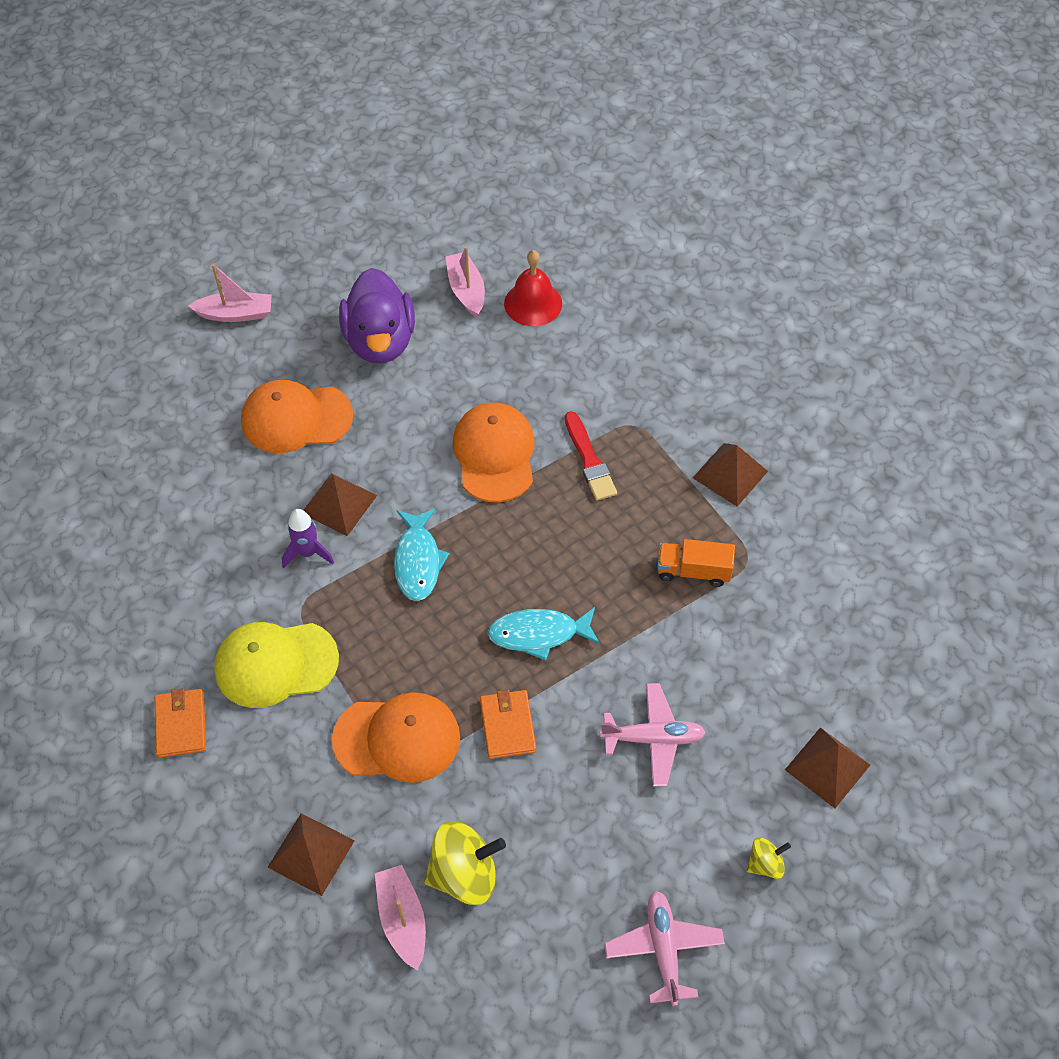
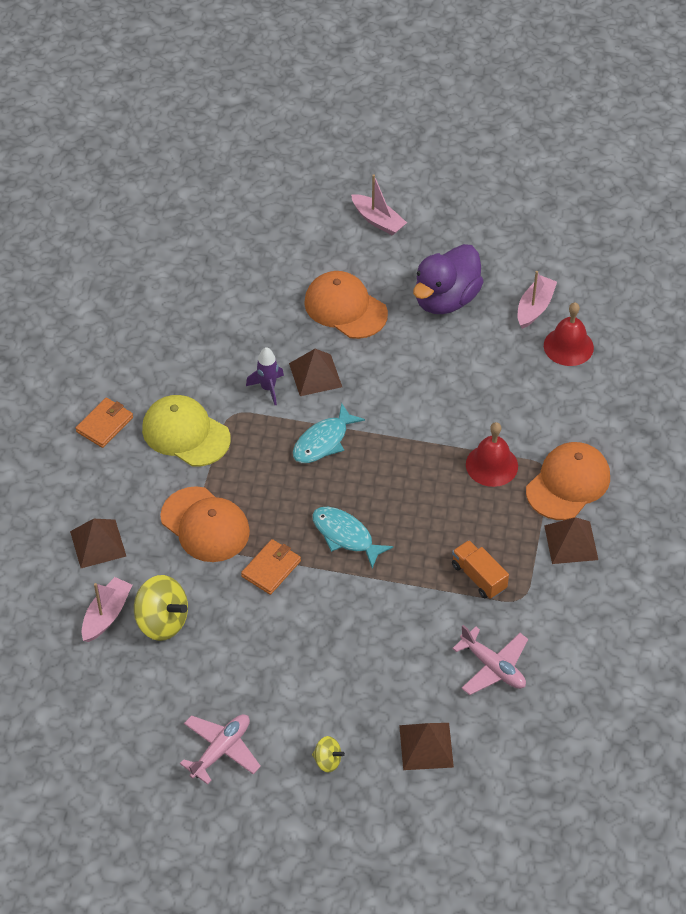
camera: 45 degrees right, 5 degrees down
(494, 454) = (437, 417): orange cap -> orange cap (568, 483)
(589, 460) = (491, 465): red brush -> red bell
(653, 738) = (343, 644): pink plane -> pink plane (493, 667)

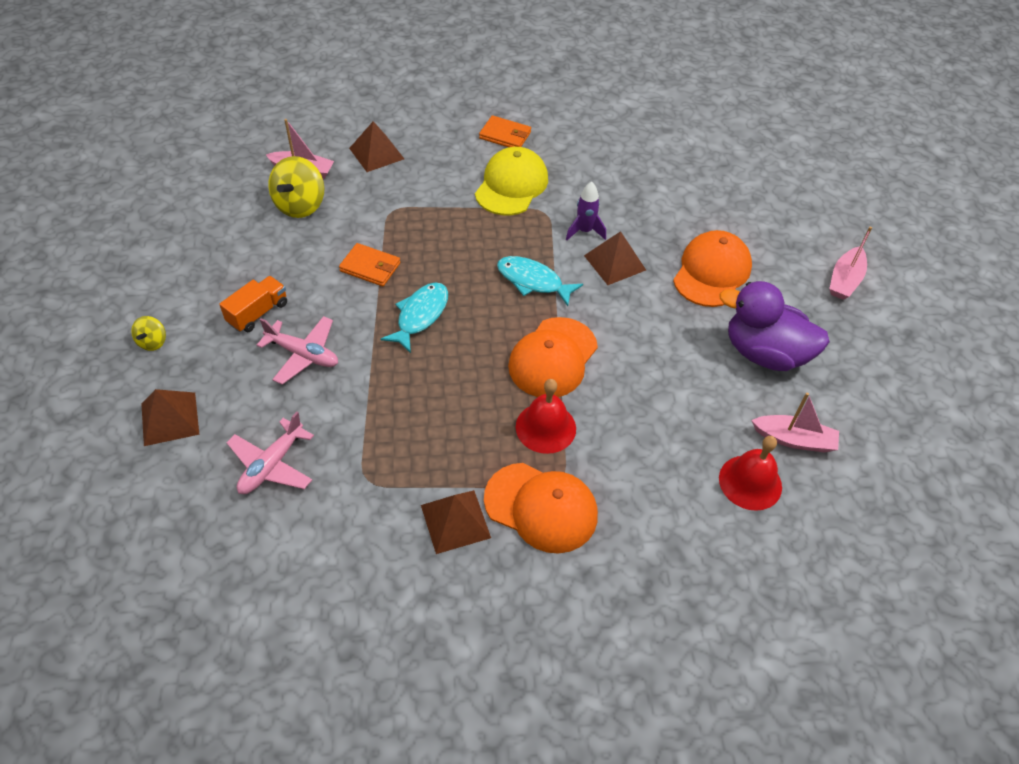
camera: 75 degrees right, 0 degrees up
(205, 525) = (411, 215): orange cap -> orange cap (553, 358)
(221, 750) = (165, 265): pink plane -> pink plane (303, 354)
(478, 577) = (389, 435): orange truck -> orange truck (258, 313)

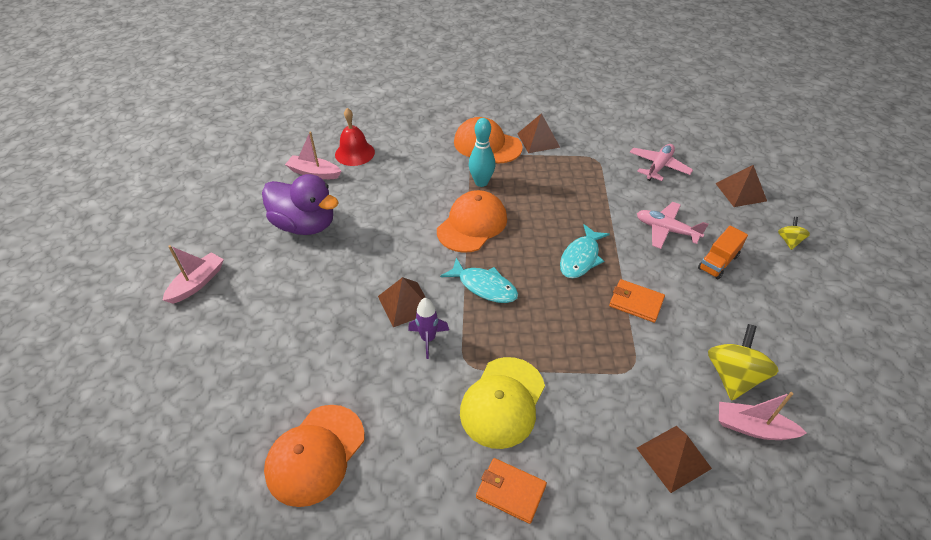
camera: 175 degrees left, 5 degrees down
(545, 427) = (481, 182): red bell -> turquoise bowling pin
(712, 272) = (317, 293): orange cap -> orange cap (315, 454)

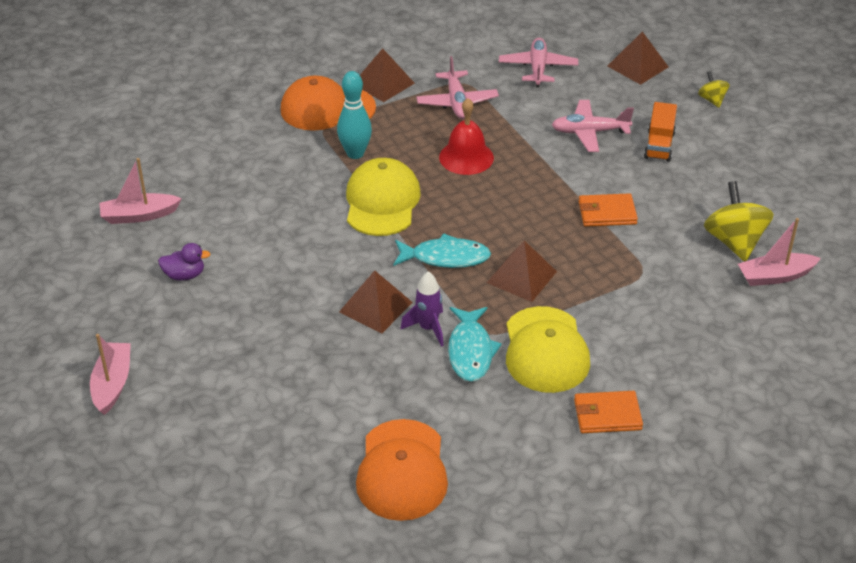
camera: 30 degrees left, 5 degrees down
(305, 225) = (184, 275): purple duck -> purple duck, size x0.44
(354, 153) = (170, 175): red bell -> red bell (466, 157)
(472, 224) = (382, 202): orange cap -> yellow cap
(580, 171) = (457, 102): none -> pink plane
(580, 258) = (523, 192): turquoise fish -> turquoise fish (470, 351)
(673, 458) = (725, 328): brown pyramid -> brown pyramid (521, 277)

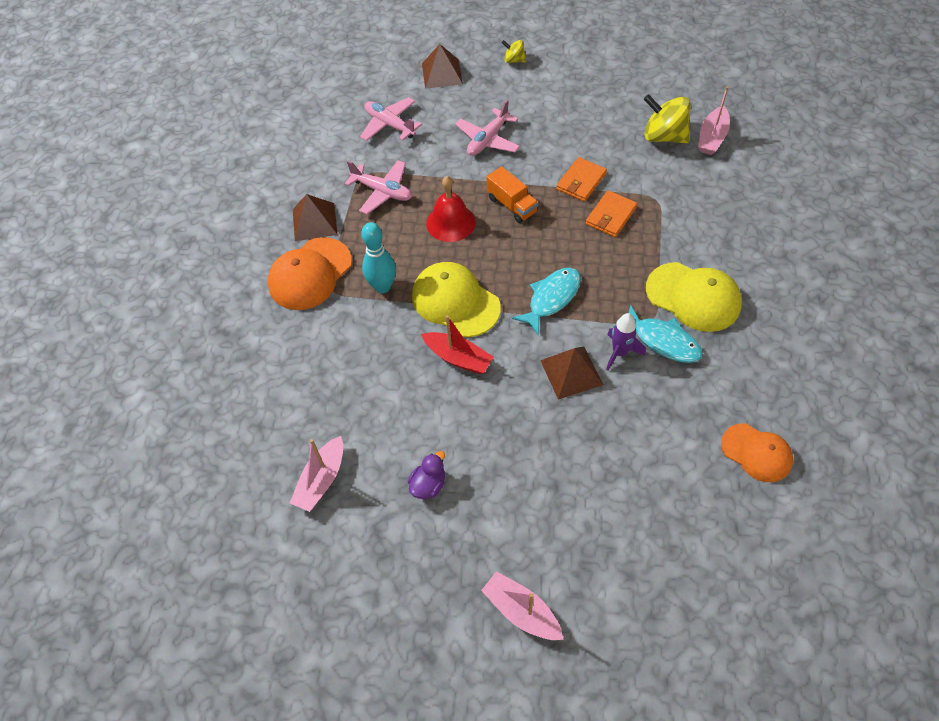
camera: 50 degrees left, 15 degrees up
(324, 232) = (458, 358): none -> red boat
(402, 470) = (756, 453): orange cap -> orange cap, size x0.66
(521, 277) = (608, 266): brown pyramid -> none
(607, 415) = (779, 300): orange wallet -> orange wallet (610, 216)
(659, 145) = (535, 113): orange truck -> orange truck (512, 205)

